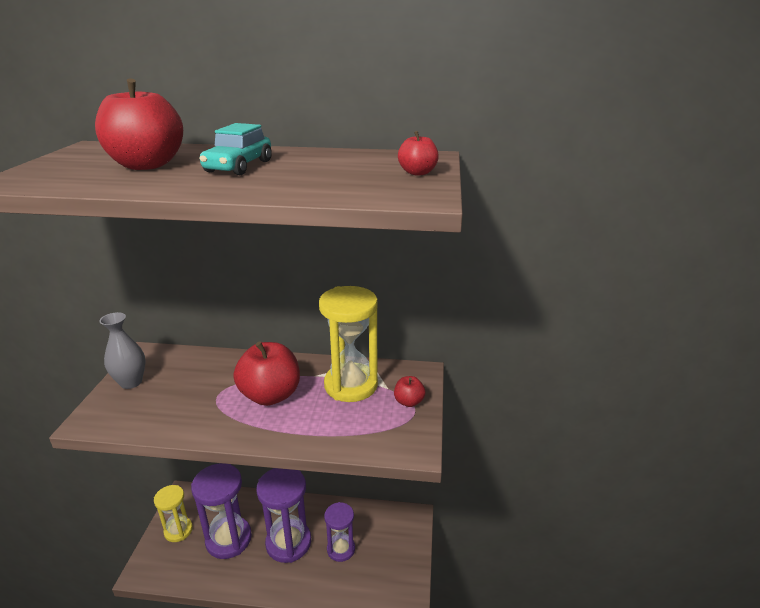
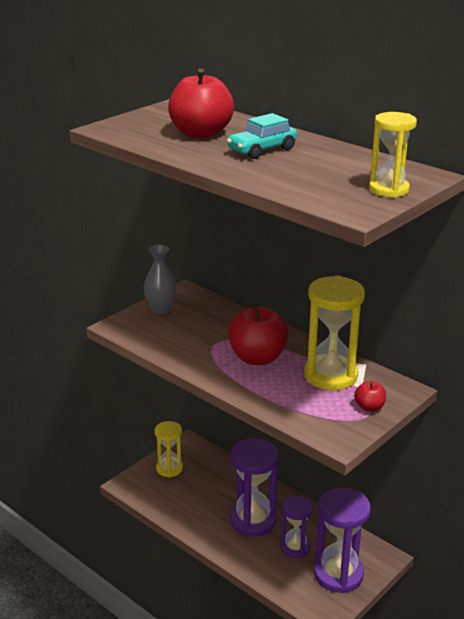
camera: 35 degrees right, 0 degrees up
(228, 539) = (205, 494): purple hourglass -> purple hourglass (338, 574)
(417, 173) = (389, 190): red apple -> yellow hourglass

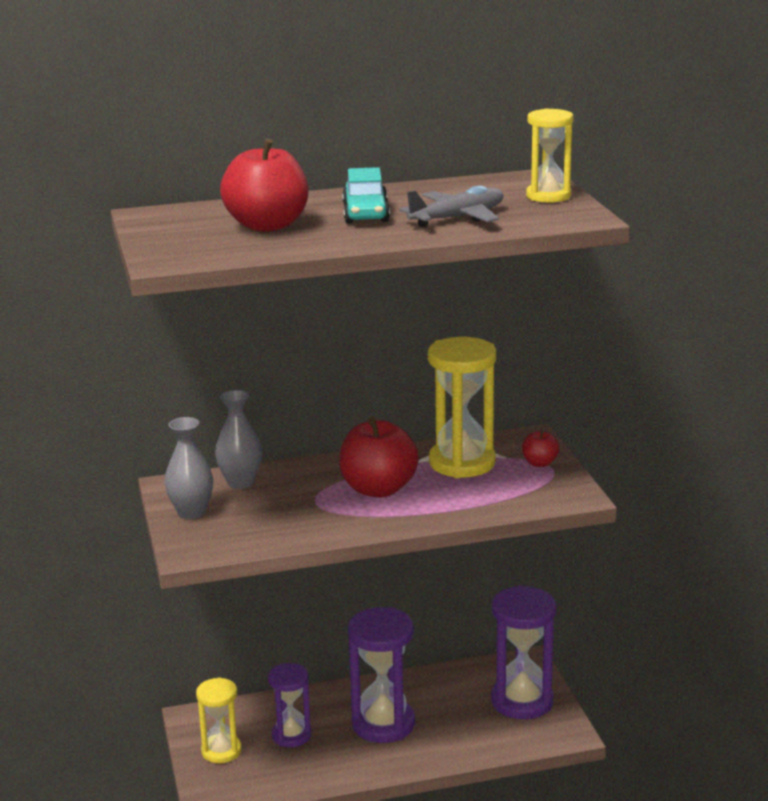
camera: 55 degrees left, 5 degrees down
(212, 310) = (240, 483): none -> grey vase
(293, 175) = (458, 218): none -> grey plane
(295, 547) = (455, 712): purple hourglass -> purple hourglass (291, 735)

